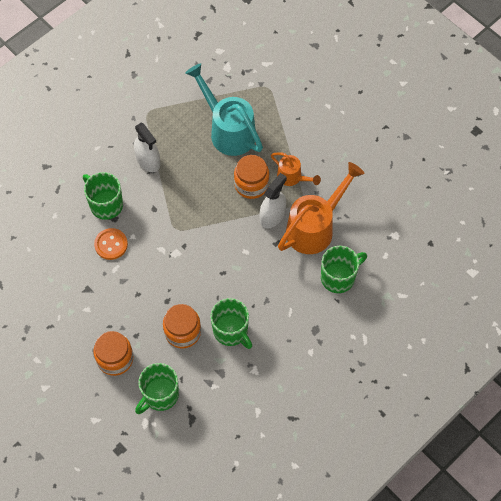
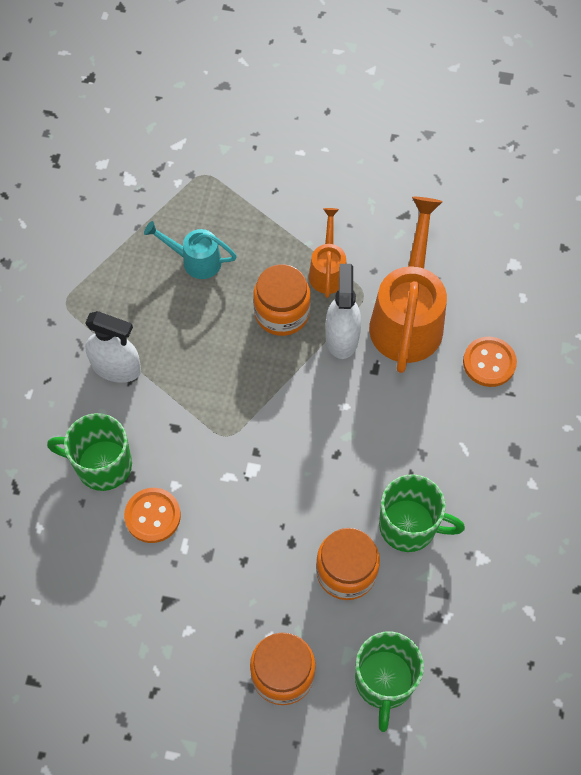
camera: 35 degrees left, 0 degrees up
(228, 130) = (196, 260): turquoise watering can -> turquoise watering can, size x0.53
(292, 177) = (328, 271): orange watering can -> orange watering can turned 90 degrees counterclockwise
(338, 277) = (489, 363): green mug -> orange button

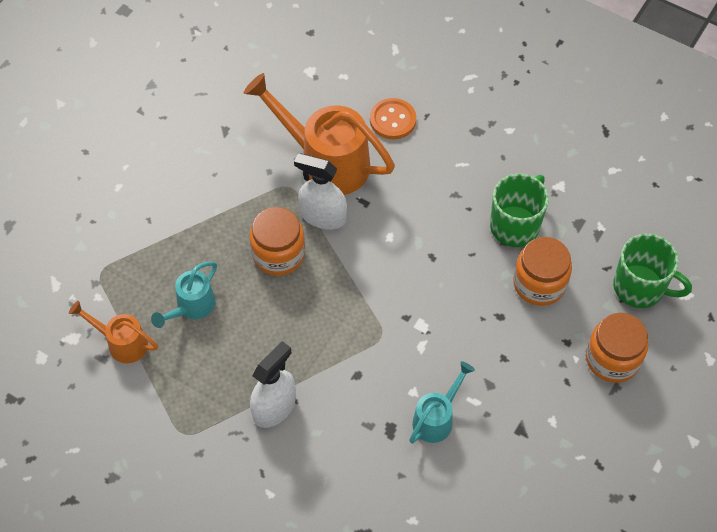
camera: 70 degrees left, 5 degrees down
(102, 465) = (370, 447): green mug -> none
(152, 516) = (436, 418): orange button -> turquoise watering can
(328, 271) = (253, 205): orange watering can -> orange watering can (122, 343)

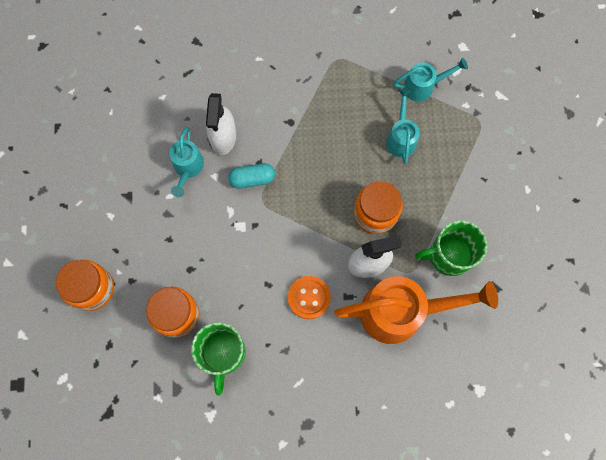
camera: 145 degrees right, 15 degrees up
(122, 343) = (423, 86): orange watering can -> turquoise watering can
(274, 407) = (295, 109): white spray bottle -> white spray bottle (223, 137)
(375, 363) = (252, 179): none -> turquoise capsule
(393, 120) = (380, 387): orange button -> orange button (309, 297)
(640, 287) = (100, 362): green mug -> green mug (448, 255)

